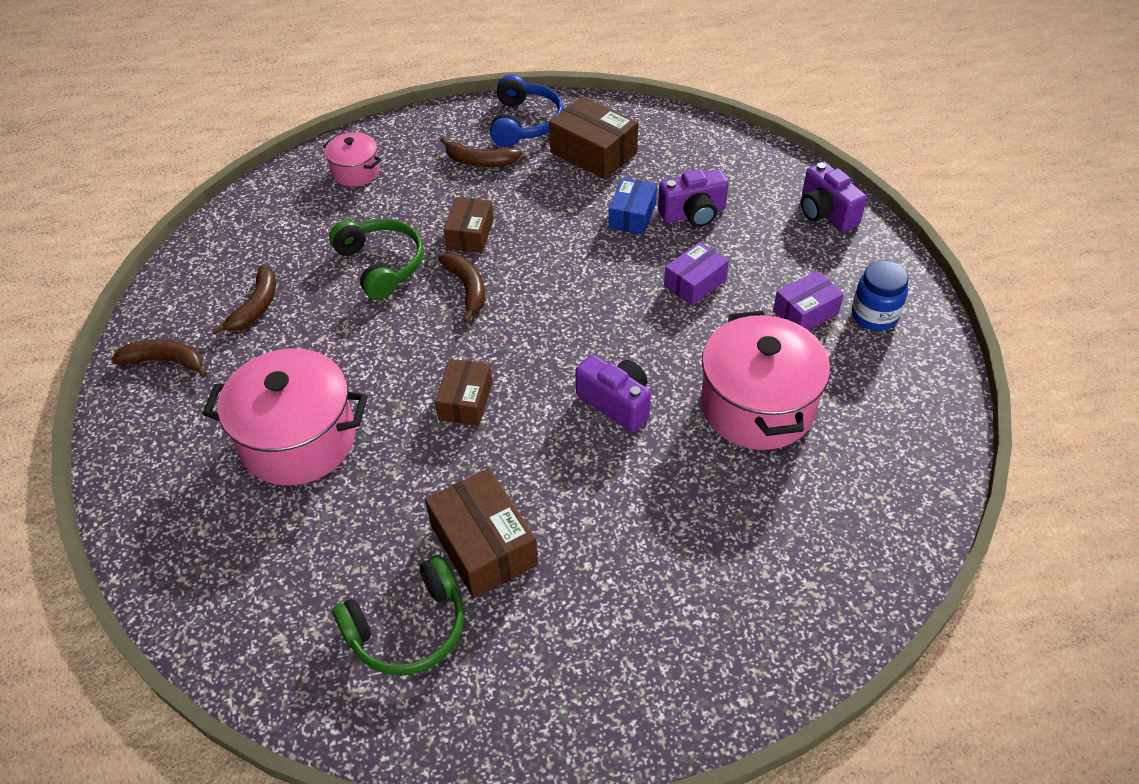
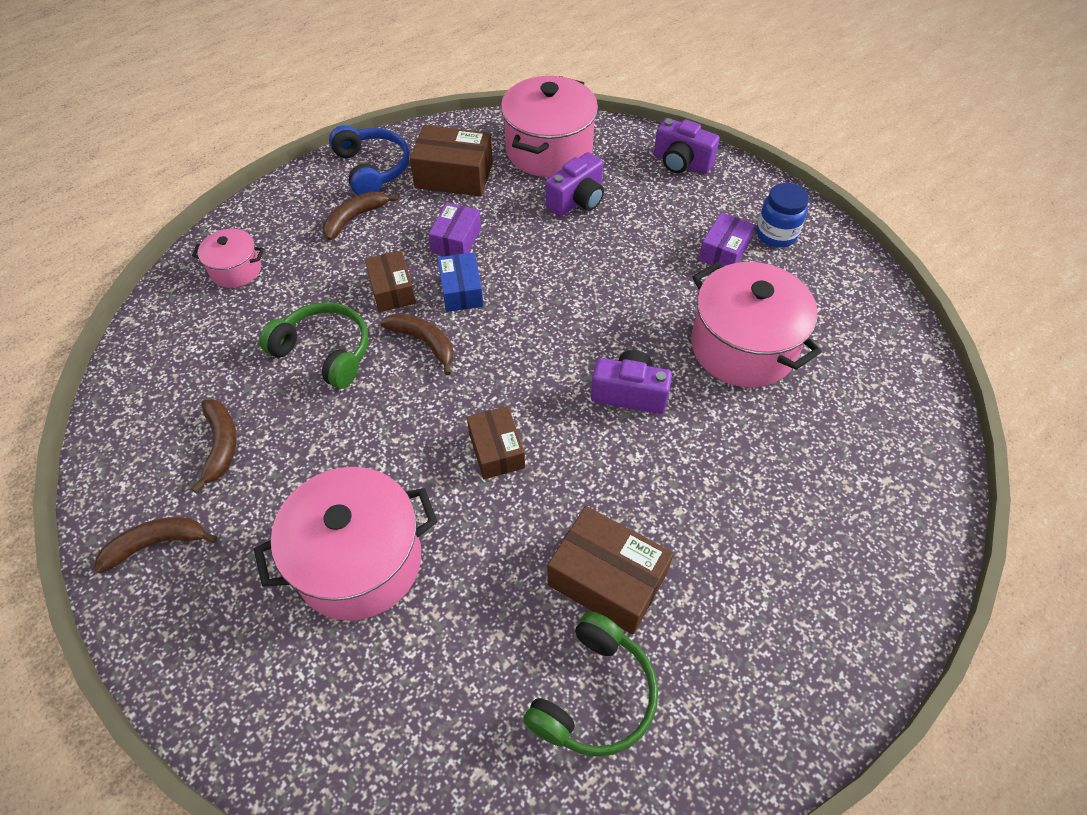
camera: 30 degrees left, 5 degrees up
(480, 161) = (355, 218): brown banana -> brown banana turned 150 degrees clockwise
(632, 216) = (527, 220): blue box -> blue box (461, 291)
(695, 283) = (620, 260): purple box -> purple box (456, 240)
(700, 158) = (549, 150): none -> pink pot

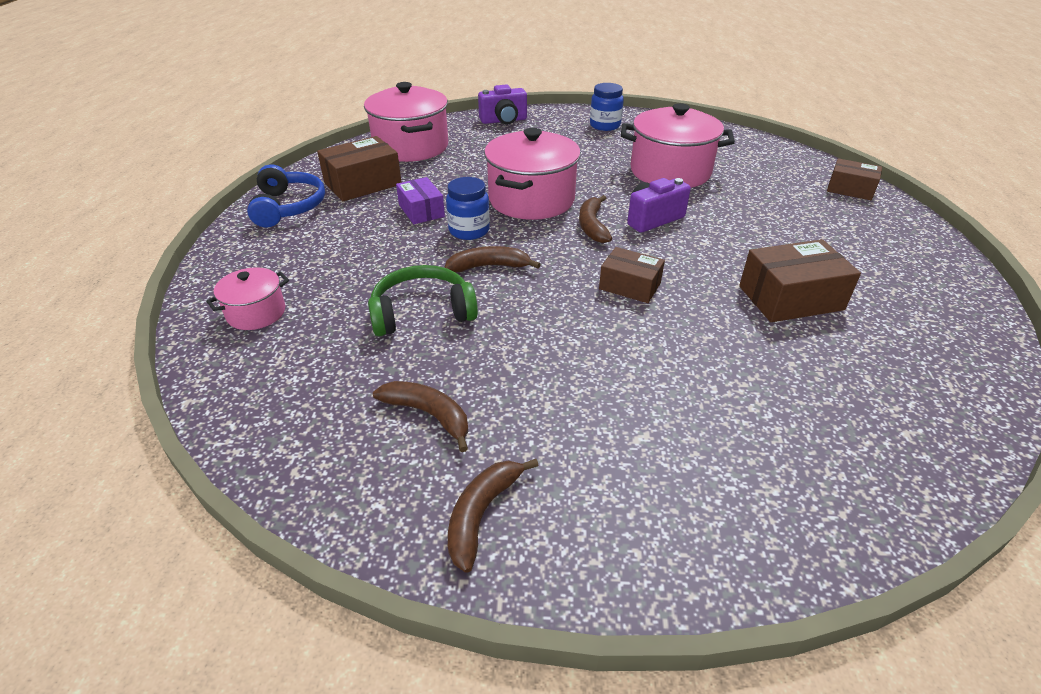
camera: 45 degrees left, 15 degrees down
(355, 218) = (319, 236): brown banana -> brown banana (592, 226)
(359, 561) = (652, 397): pink pot -> pink pot (531, 200)
(372, 168) = (288, 207): blue headphones -> blue headphones turned 60 degrees clockwise
(392, 290) = (417, 255): brown box -> brown box (850, 189)
(461, 291) = (469, 231): blue box -> blue jar
(577, 201) = (470, 159): purple camera -> none
(594, 695) = (880, 348): green headphones -> none
(723, 251) = (591, 143): purple box -> none

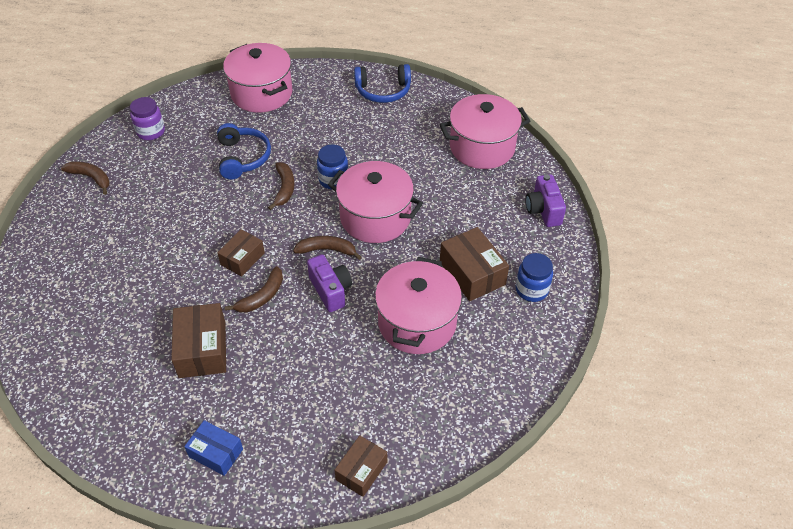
camera: 95 degrees right, 10 degrees up
(256, 313) = (261, 93): pink pot -> pink pot, size x1.93
(338, 444) = (151, 132): none -> purple jar
(363, 184) = (415, 123): brown box -> brown box (472, 273)
(421, 211) = (367, 155): purple box -> none
(422, 312) = (243, 157): green headphones -> blue headphones
(428, 415) = (157, 161): brown banana -> brown banana (262, 296)
(910, 268) = (216, 453): none -> blue box

